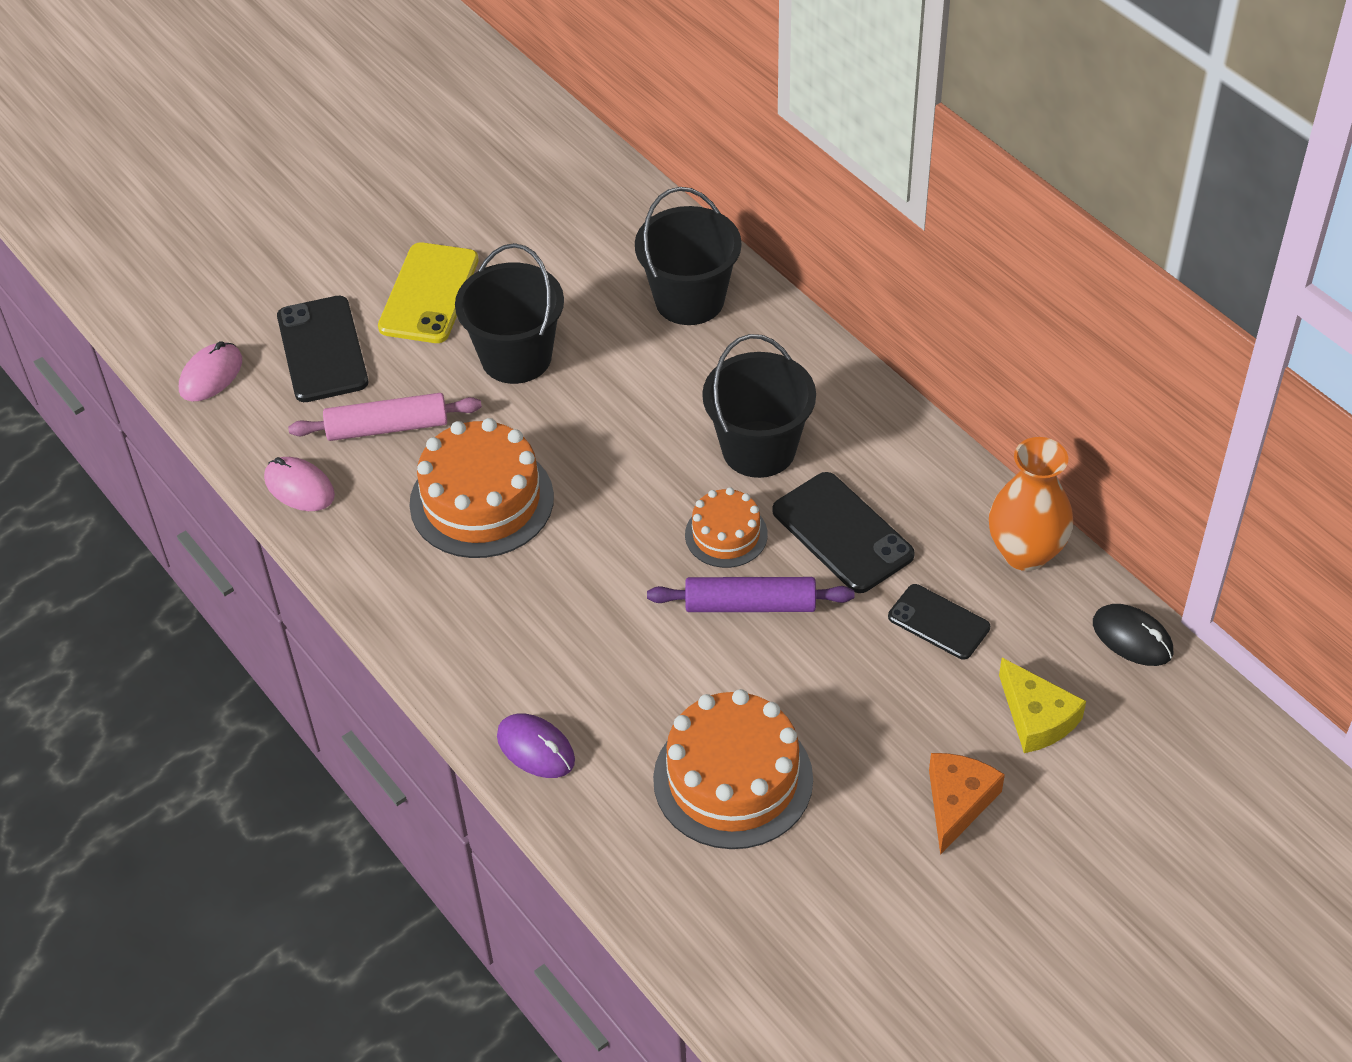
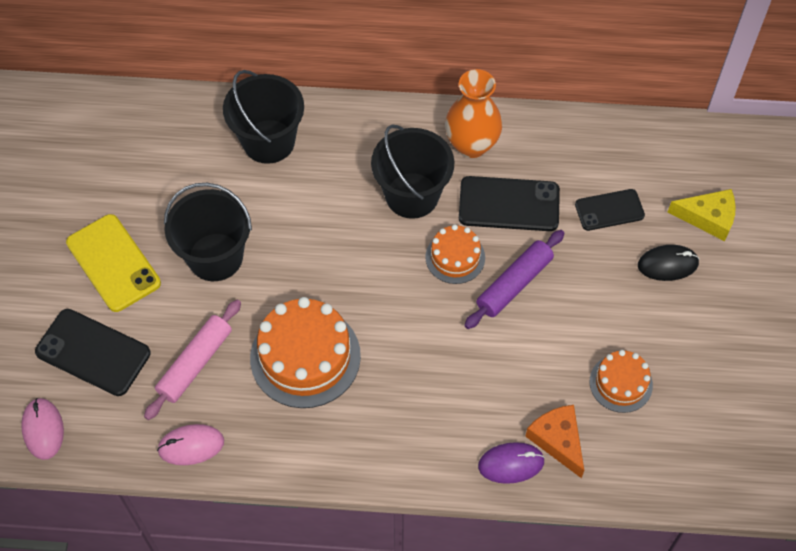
camera: 50 degrees left, 10 degrees up
(733, 779) = (621, 383): orange cake -> orange cake, size x0.56
(957, 802) = (728, 294): orange cheese -> orange cheese (557, 440)
(1025, 552) = (602, 137): orange vase -> orange vase (471, 145)
(1132, 638) = (698, 139): black mouse -> black mouse (667, 264)

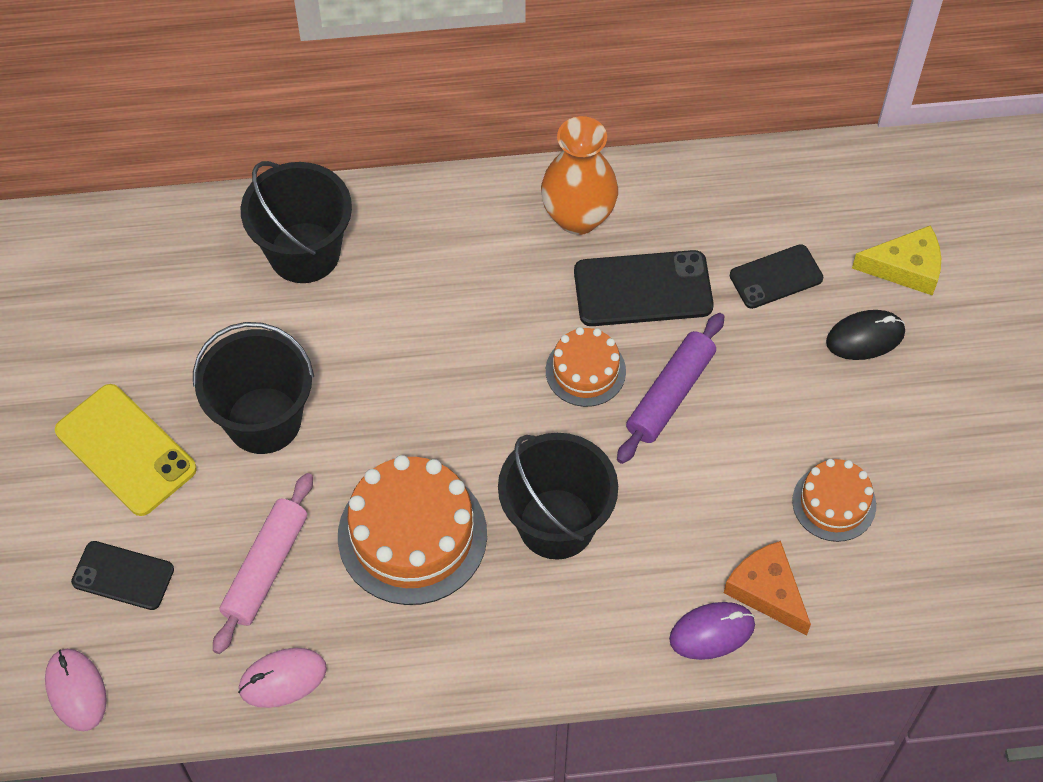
camera: 10 degrees left, 0 degrees up
(93, 352) = (123, 576): black phone -> black phone, size x0.64
(412, 195) = (512, 297): black bucket -> black bucket (556, 524)

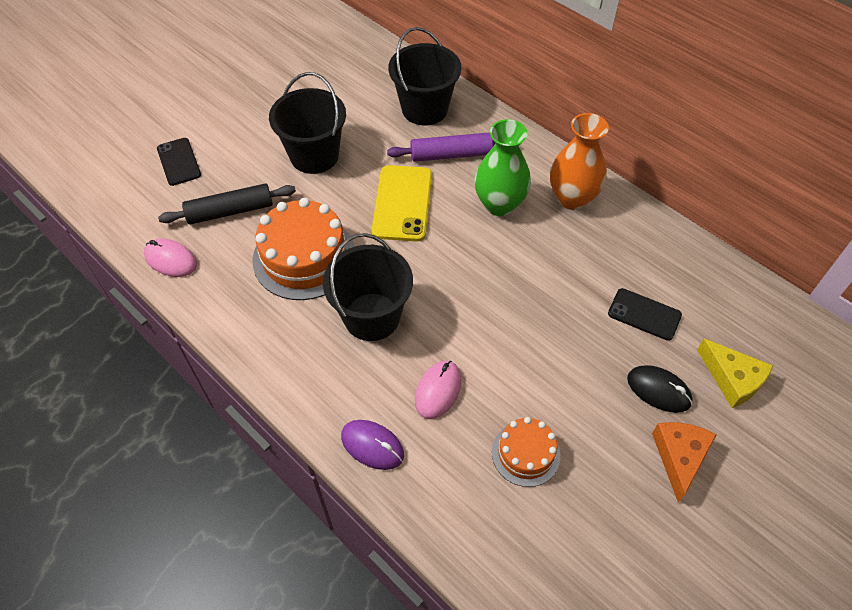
camera: 50 degrees right, 5 degrees down
(76, 691) = (100, 186): pink mouse -> pink mouse (438, 390)
(126, 450) = (249, 119): yellow phone -> yellow phone (402, 203)
(265, 568) = (230, 211): pink rolling pin -> black rolling pin
(521, 290) = (499, 204): none -> green vase
(585, 371) = (481, 265): orange cake -> none
(643, 289) = (562, 256): black phone -> none
(670, 394) = (509, 315): purple rolling pin -> purple rolling pin (451, 154)
(766, 591) = (428, 457): orange cheese -> orange cheese (679, 457)

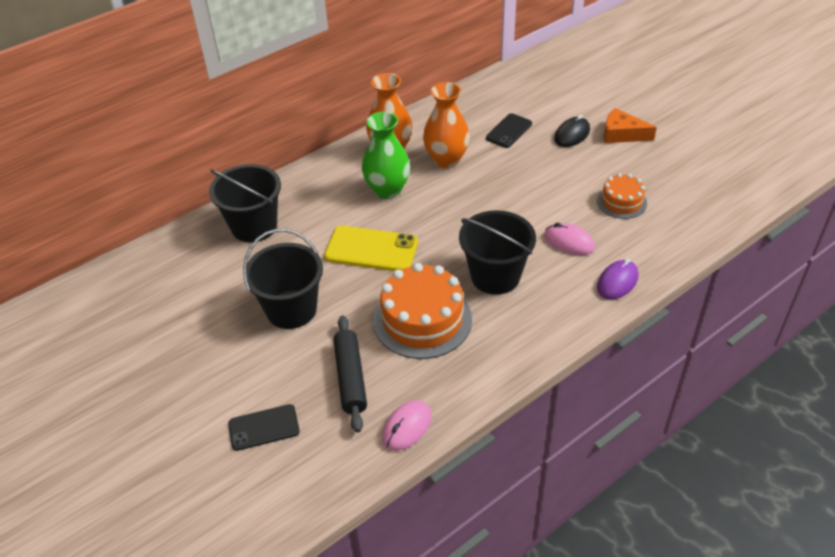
camera: 80 degrees left, 10 degrees down
(451, 154) = (320, 214): purple rolling pin -> none
(567, 253) = (446, 160): none -> orange vase
(732, 379) = (564, 103): yellow cheese -> none

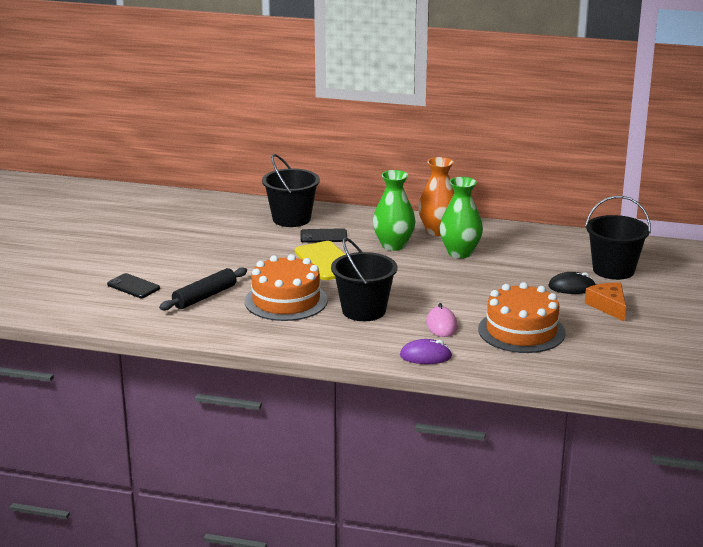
camera: 50 degrees right, 20 degrees down
(291, 309) = (236, 258): black bucket -> black bucket (613, 270)
(407, 427) = (188, 328): pink mouse -> none
(446, 160) = (460, 253): orange vase -> green vase
(509, 131) = (533, 263): black phone -> black phone (323, 236)
(621, 201) = (521, 331): orange cake -> orange cake, size x1.77

